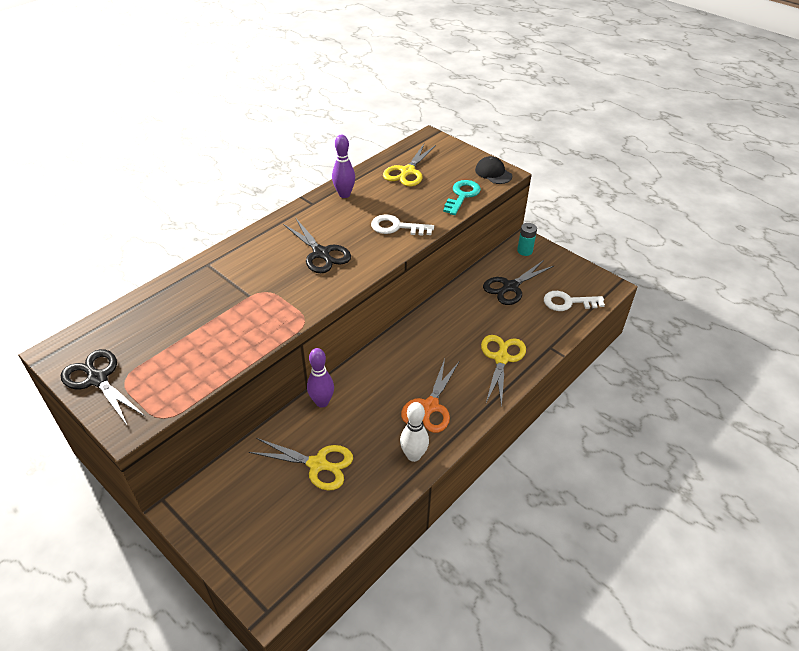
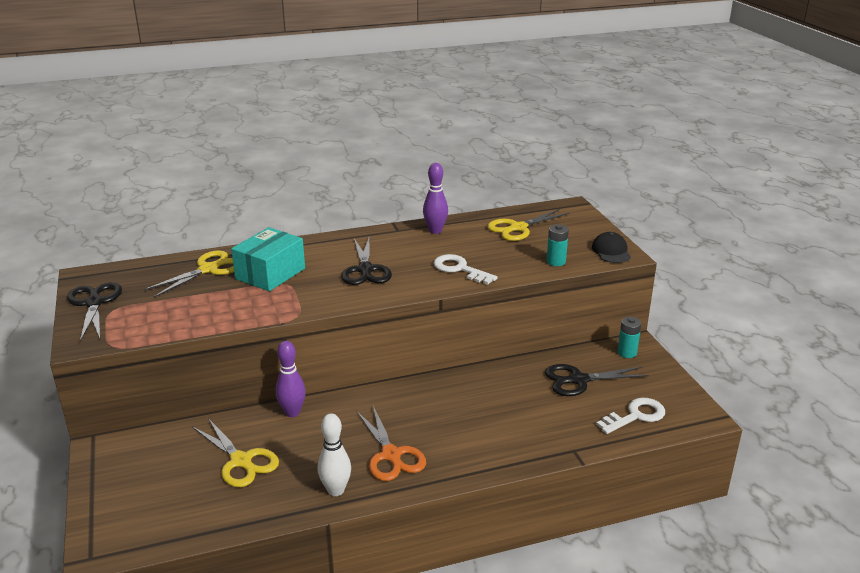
camera: 30 degrees right, 15 degrees down
(241, 286) = (270, 273): none -> turquoise box
(430, 407) = (391, 455): orange scissors -> orange scissors turned 75 degrees counterclockwise
(462, 196) = (556, 261): turquoise key -> turquoise battery
(501, 358) = (507, 440): yellow scissors -> yellow scissors (208, 269)
(568, 302) = (635, 416): white key -> white key turned 120 degrees clockwise

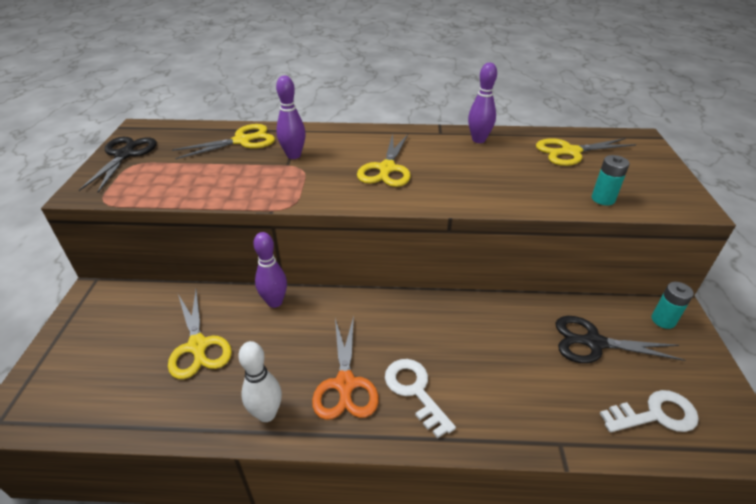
camera: 20 degrees right, 10 degrees up
(270, 273) = (293, 155): turquoise box -> purple bowling pin
(365, 270) = (387, 169): black scissors -> yellow scissors
(460, 269) = (486, 187): white key -> white key (415, 391)
(611, 251) = (677, 199): black cap -> none

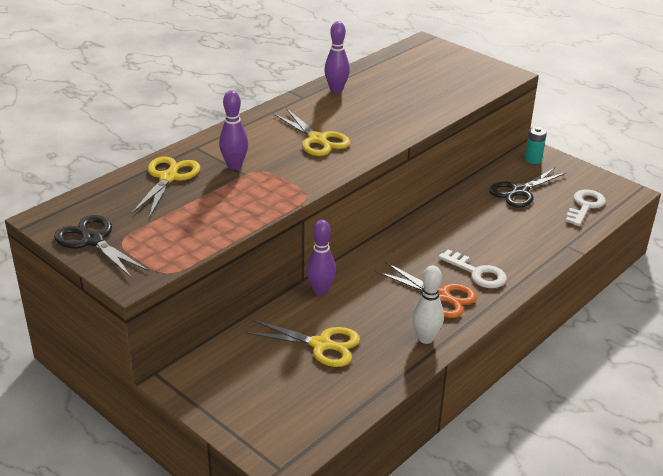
camera: 50 degrees left, 5 degrees down
(415, 391) = (477, 273): white key -> white key turned 150 degrees counterclockwise
(570, 152) = (403, 71): yellow scissors -> none
(603, 199) = (465, 92): turquoise battery -> none

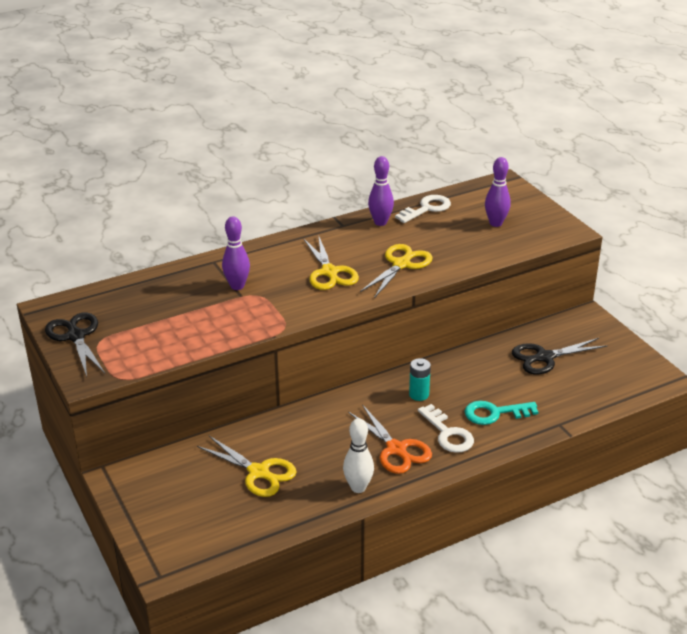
camera: 20 degrees right, 0 degrees up
(168, 177) = (172, 288): yellow scissors -> yellow scissors (401, 264)
(320, 291) = (287, 420): purple bowling pin -> purple bowling pin (496, 223)
(507, 247) = (495, 413): none -> turquoise key
(533, 159) = (581, 325): turquoise battery -> turquoise battery (419, 394)
(585, 206) = (605, 385): white key -> white key (427, 209)

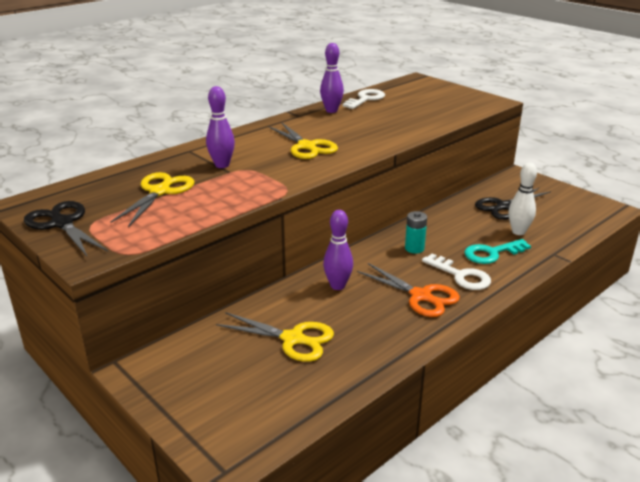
camera: 15 degrees left, 5 degrees down
(358, 487) = (403, 336): white bowling pin -> white bowling pin (518, 232)
(401, 264) = (369, 135): yellow scissors -> yellow scissors (160, 191)
(496, 223) = (431, 102): purple bowling pin -> purple bowling pin (337, 286)

